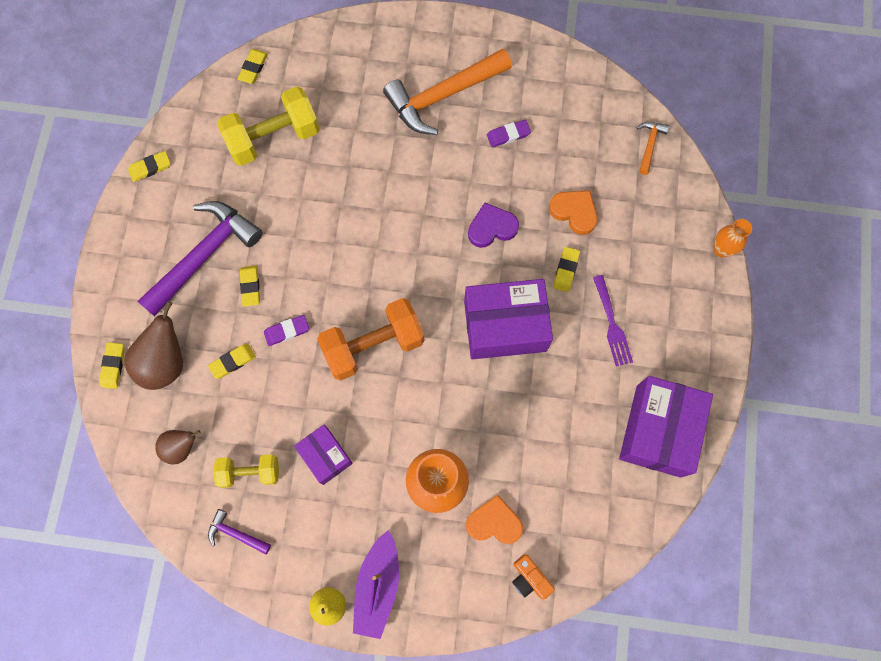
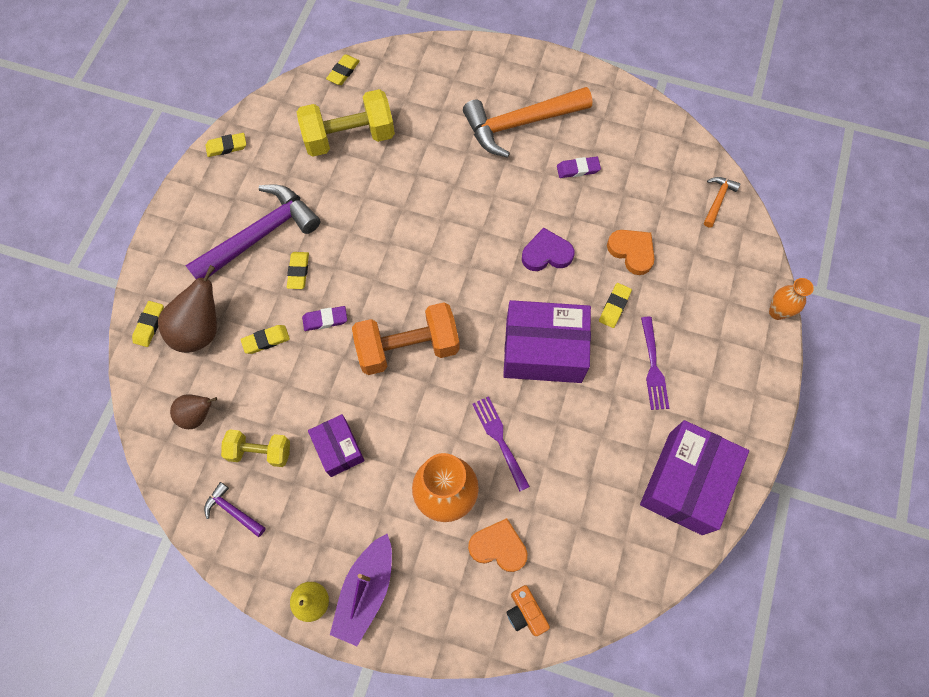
camera: 10 degrees right, 5 degrees down
(477, 420) = (499, 439): none -> purple fork

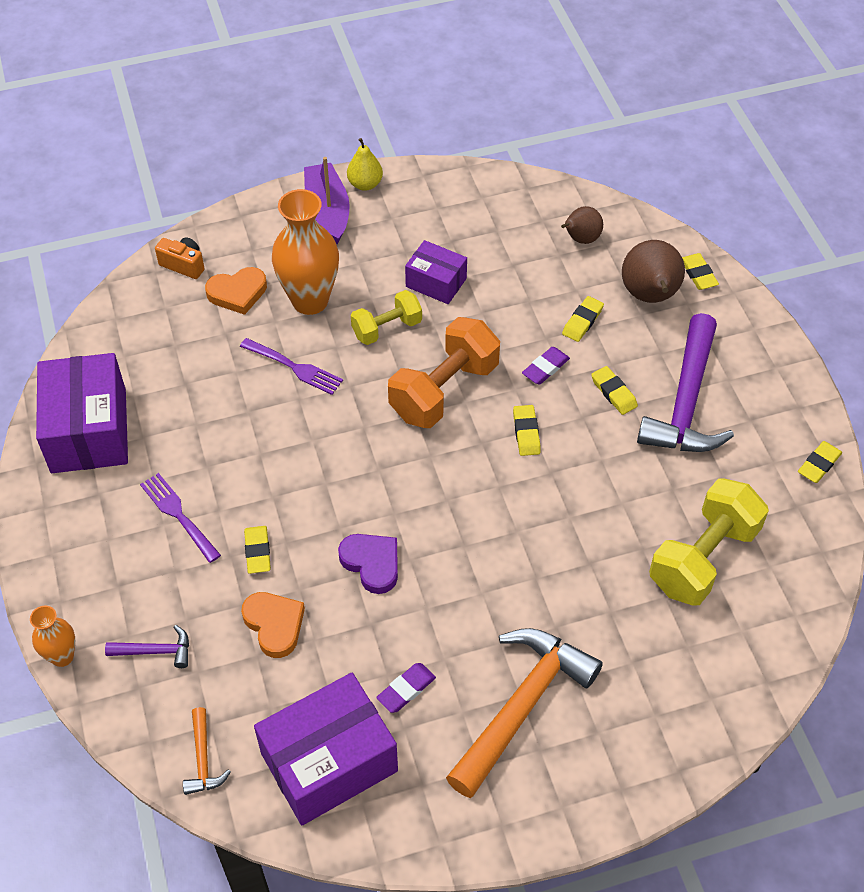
camera: 145 degrees right, 15 degrees down
(233, 511) = (483, 199): purple hammer -> purple hammer (155, 651)
(260, 451) = (501, 245): yellow dumbbell -> yellow dumbbell (387, 328)
(343, 72) = (793, 634): yellow eraser -> yellow eraser (526, 432)
(543, 351) = (305, 464): purple box -> purple box (329, 762)
(546, 254) = (372, 563): purple heart -> purple heart turned 90 degrees counterclockwise
(632, 252) = (274, 625): orange heart -> orange heart turned 135 degrees counterclockwise

